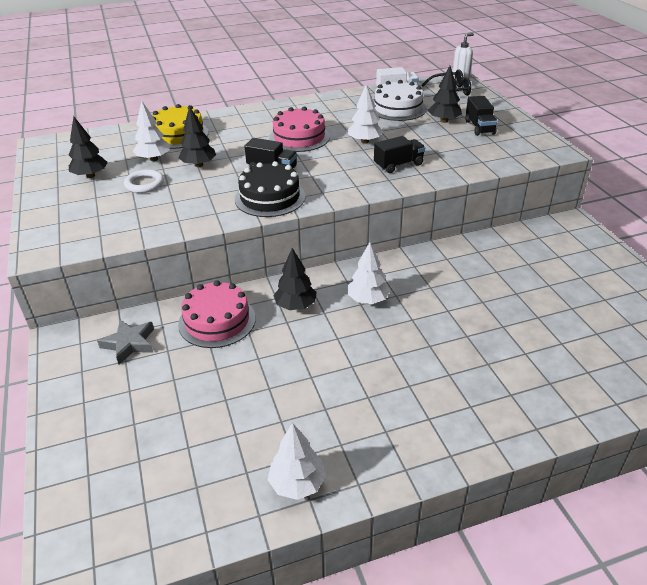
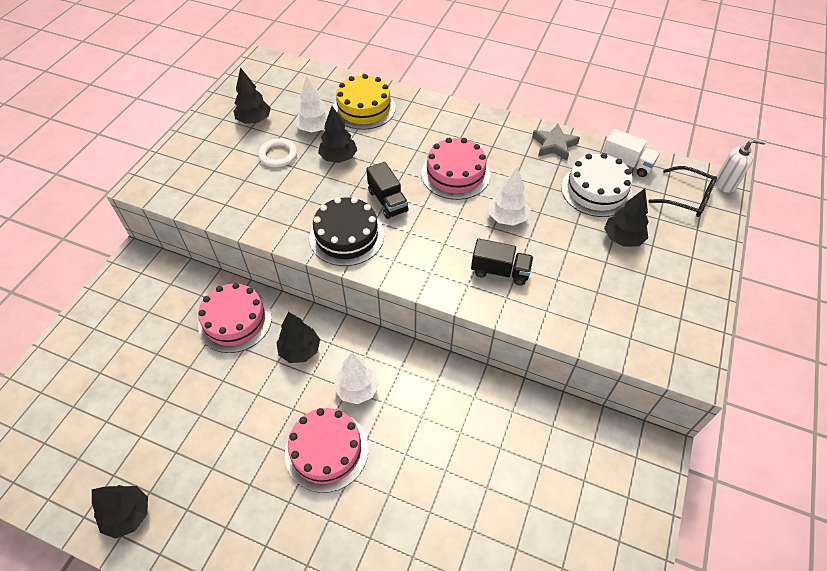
camera: 40 degrees right, 15 degrees up
(129, 344) = (165, 297): grey star -> grey star (554, 145)
(297, 483) = (128, 515): white tree -> black tree
(394, 342) = (326, 450): none -> pink cake
(479, 127) = (649, 273): black truck -> none

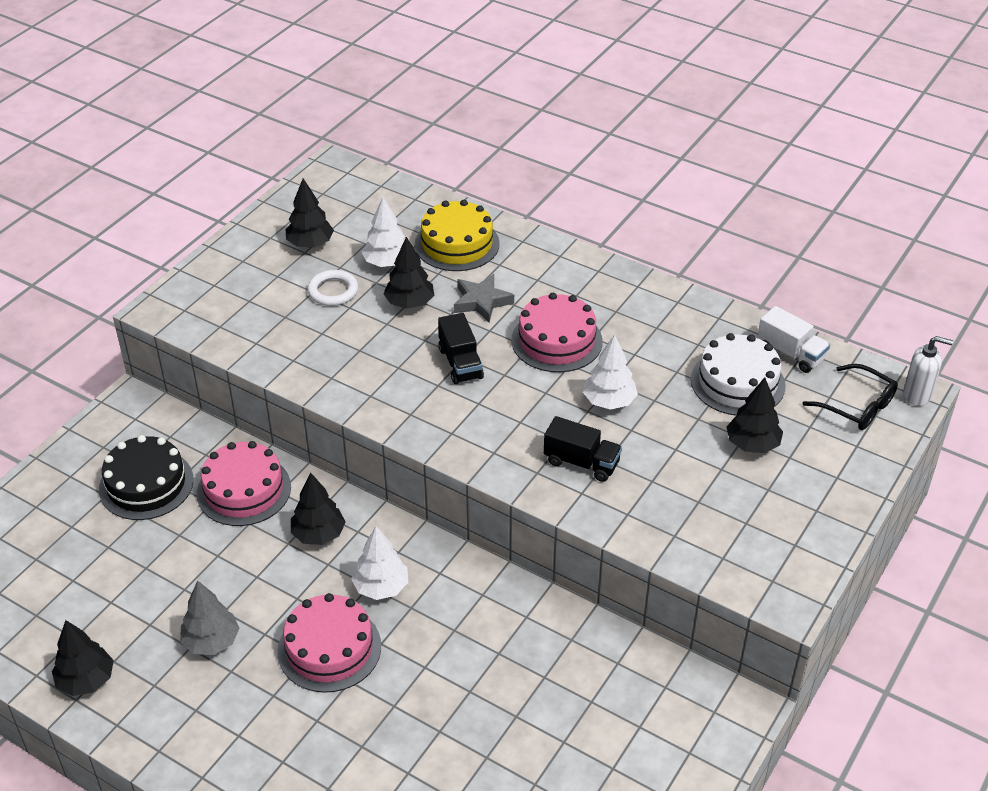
camera: 10 degrees right, 10 degrees down
(229, 460) = (211, 641): none -> grey tree
(346, 236) = (399, 398): black cake -> black cake (146, 484)
(554, 145) = (699, 319): grey star -> grey star (482, 301)

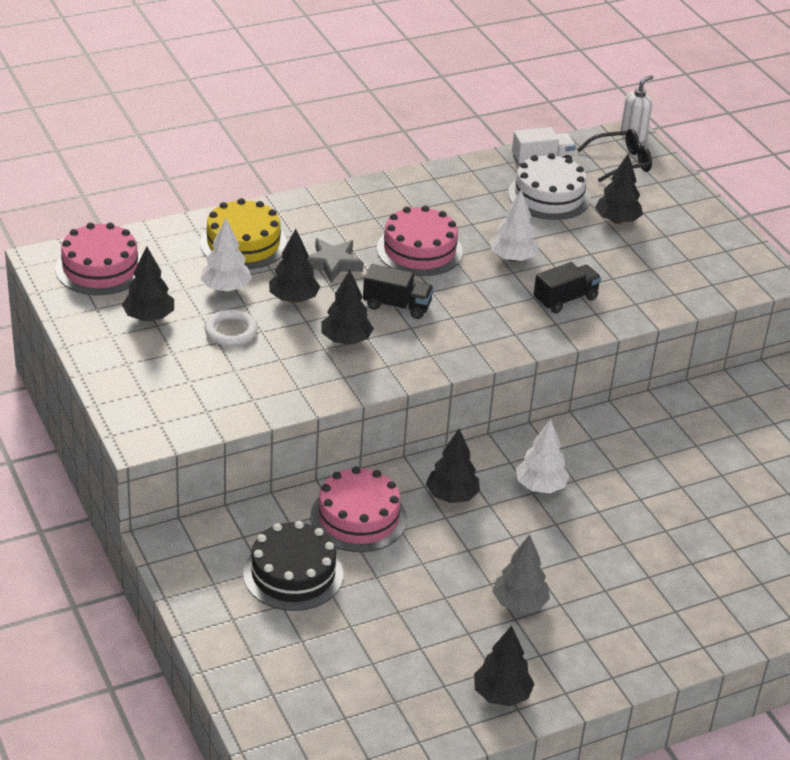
camera: 60 degrees left, 5 degrees down
(329, 648) = (581, 540): pink cake -> pink cake (100, 268)
(382, 356) = (346, 340): none -> black tree

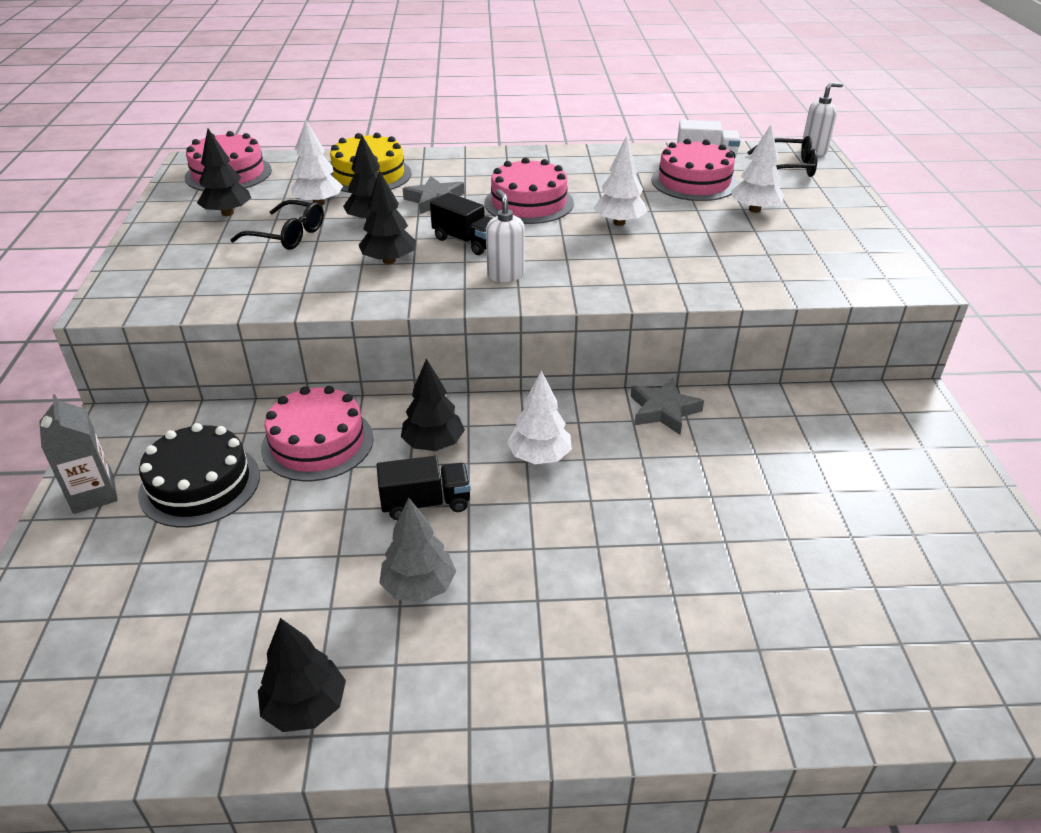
camera: 25 degrees right, 0 degrees up
(214, 603) = (93, 494): none -> grey carton
(231, 331) = (288, 235): white ring -> black glasses
(455, 335) = (505, 275): none -> white soap dispenser
(549, 196) = (694, 182): white cake -> pink cake
(565, 299) = (650, 265): black truck -> black truck (426, 503)
(611, 425) = (663, 411): none -> grey star
(617, 221) = (754, 210): black tree -> white tree

